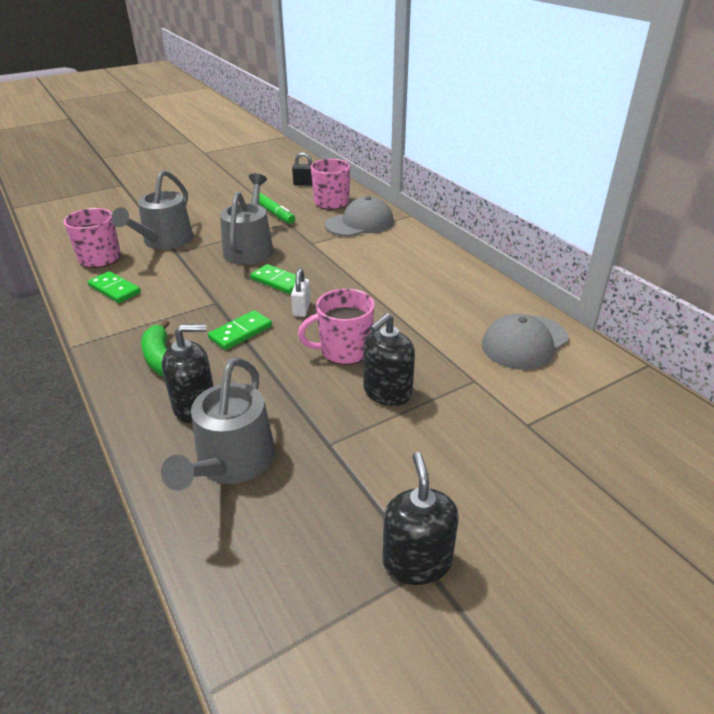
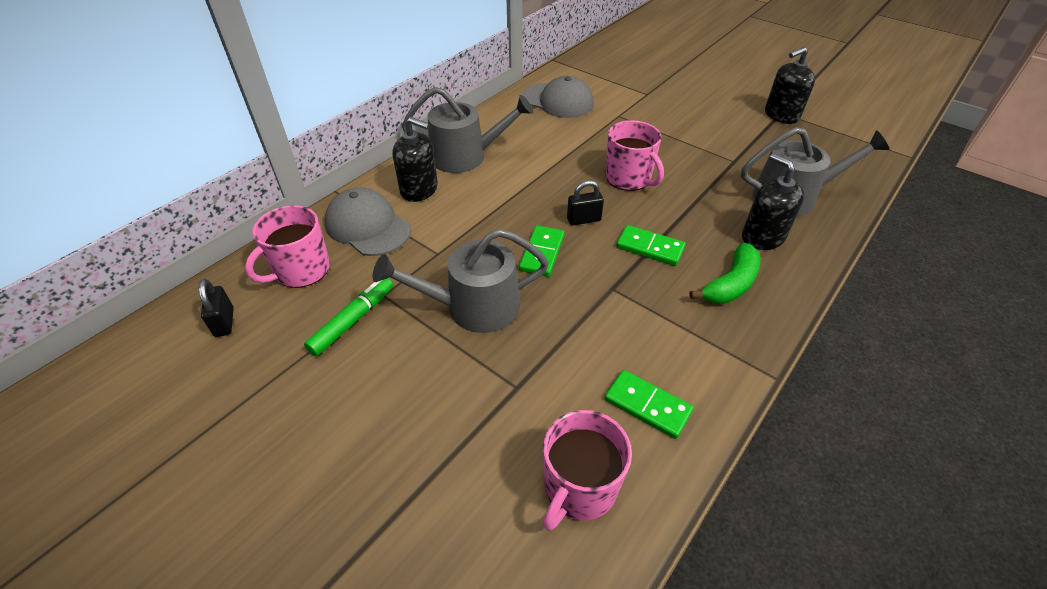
camera: 110 degrees left, 10 degrees up
(115, 289) = (647, 406): green domino -> green domino turned 75 degrees counterclockwise
(164, 241) = (489, 421): grey watering can -> grey watering can (465, 156)
(302, 309) = (583, 220): white padlock -> black padlock
(387, 392) = (662, 148): black soap dispenser -> black soap dispenser (419, 189)

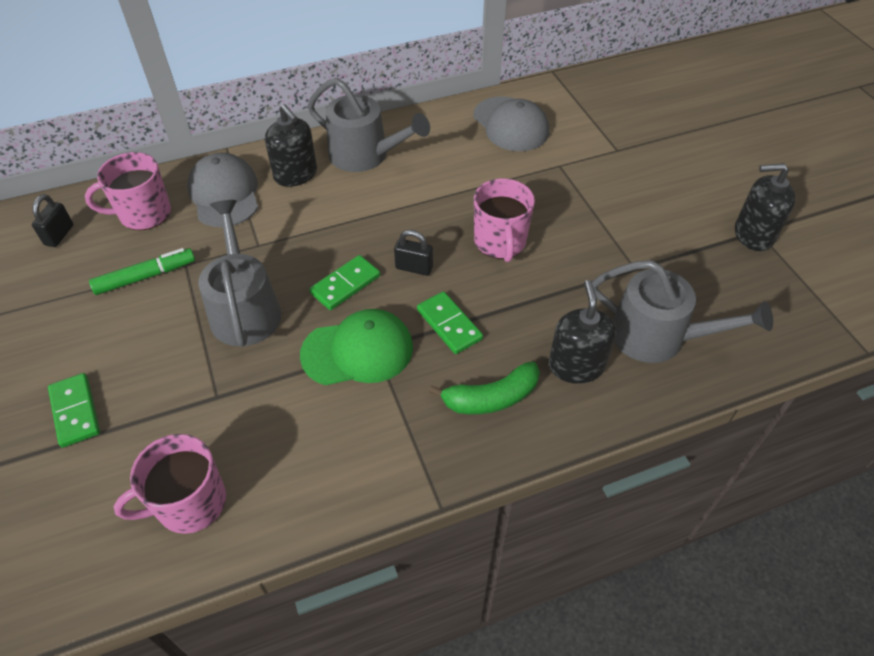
camera: 30 degrees right, 5 degrees up
(473, 307) = (244, 309): grey watering can -> grey watering can turned 60 degrees clockwise
(600, 296) = (358, 351): none -> green cap
(647, 406) = (303, 469): green domino -> green domino (75, 411)

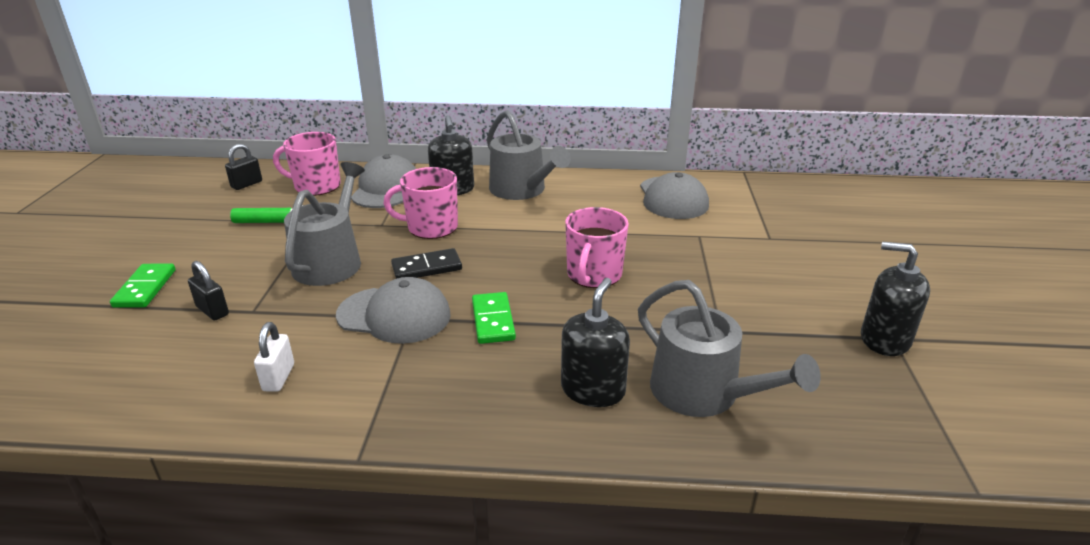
camera: 25 degrees right, 20 degrees down
(190, 503) = (158, 376): pink mug -> pink mug (431, 227)
(307, 458) = (278, 377): none -> white padlock
(345, 284) = (427, 267): green domino -> black domino
(358, 351) = (394, 315): green cap -> grey cap
(414, 268) = (497, 272): black padlock -> black padlock (212, 311)
(491, 398) = (484, 388): green banana -> none

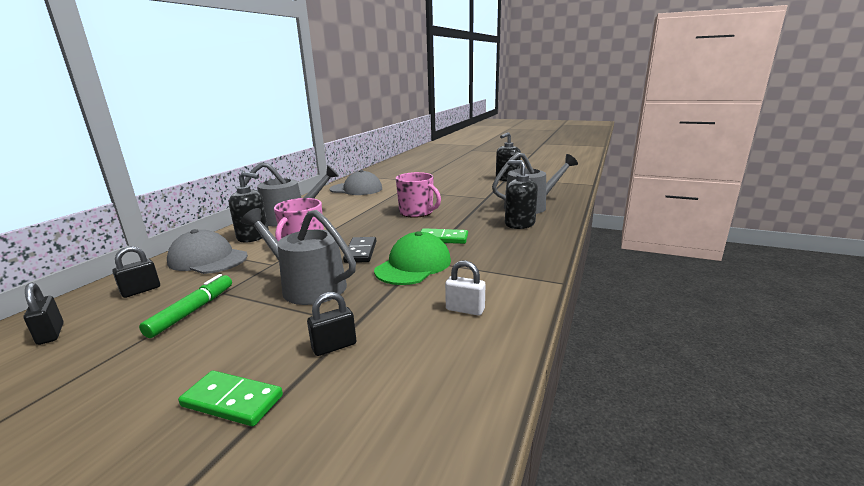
camera: 70 degrees left, 10 degrees down
(316, 186) = (141, 290): pink mug -> black padlock
(394, 315) = (413, 265): grey cap -> green cap

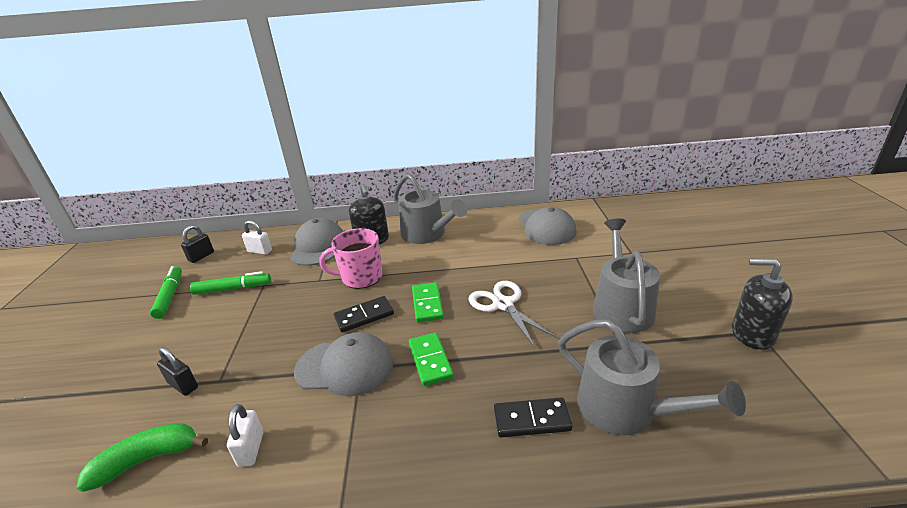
camera: 65 degrees right, 10 degrees up
(111, 361) = (170, 296): none -> green marker
(141, 290) = (260, 251): black padlock -> white padlock
(232, 401) = (120, 370): green domino -> green domino (427, 304)
(308, 286) = (282, 320): grey watering can -> grey watering can (621, 306)
(413, 265) = (345, 367): green cap -> grey cap
(417, 212) = (503, 304): pink mug -> white scissors
(428, 367) = (147, 459): none -> green banana
(519, 224) = (532, 420): black soap dispenser -> black domino

